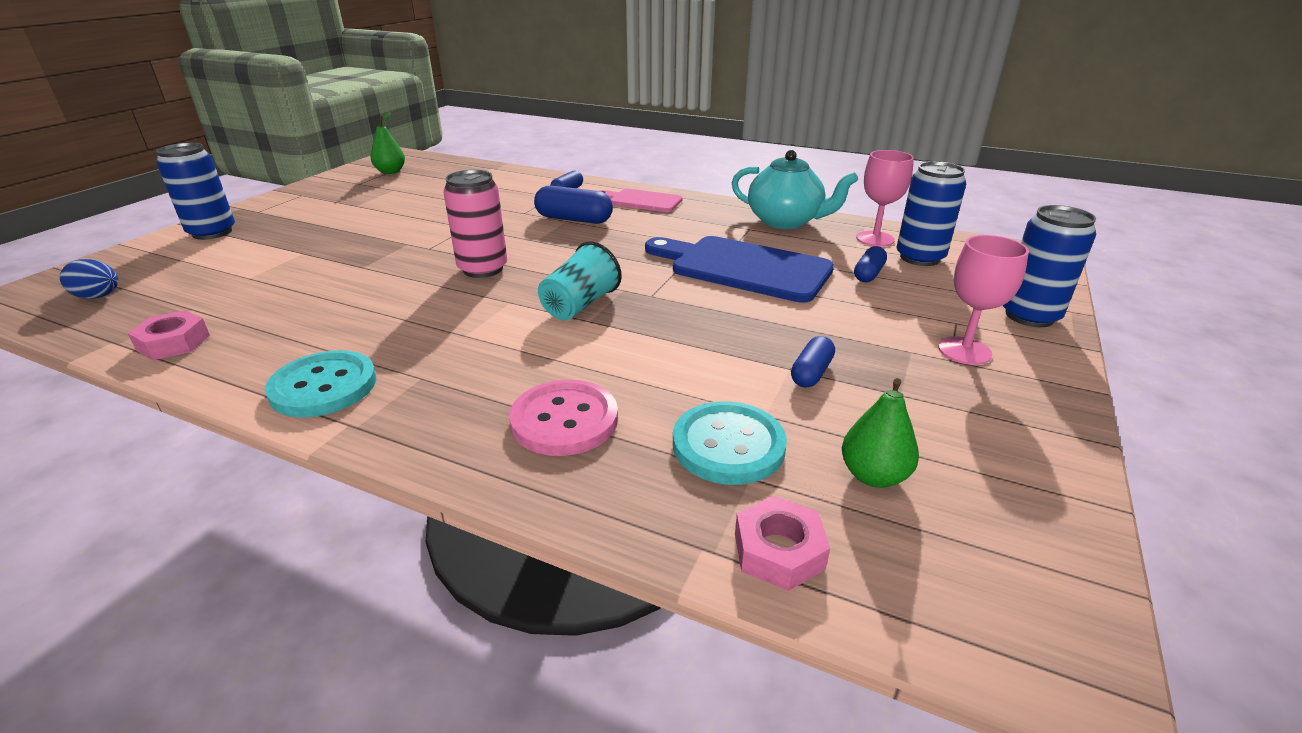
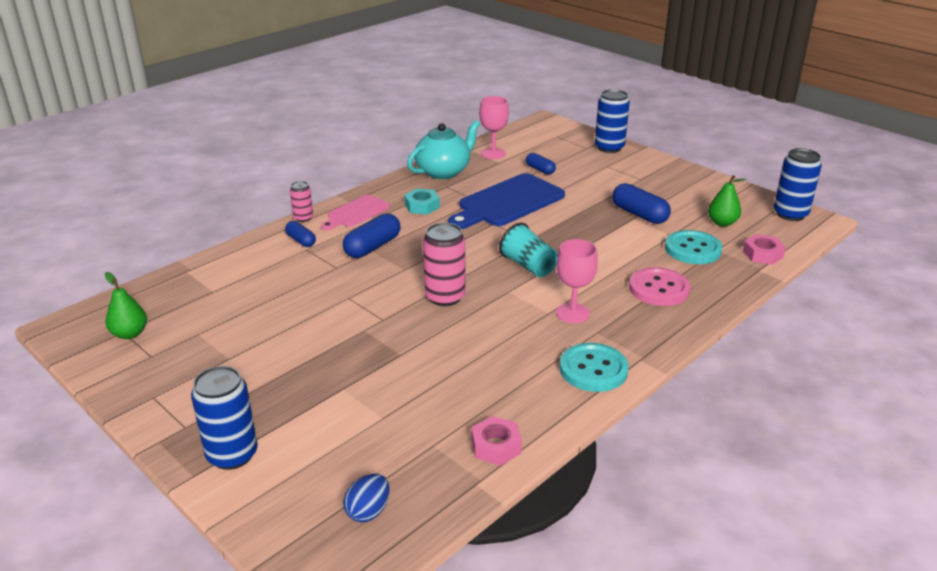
camera: 70 degrees left, 0 degrees up
(612, 184) = (303, 218): none -> pink can
(686, 225) = (422, 206): none -> turquoise nut
(811, 373) = (639, 214): blue capsule -> blue capsule, size x1.65
(919, 258) = (528, 150): blue can -> blue can (790, 214)
(964, 351) = (634, 173): pink goblet -> pink goblet (572, 313)

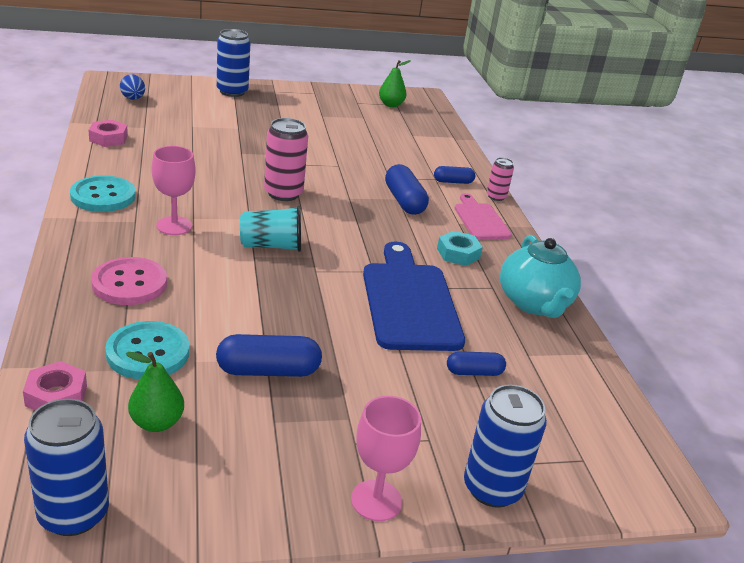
camera: 120 degrees right, 0 degrees up
(493, 153) = (560, 364): pink goblet -> pink goblet (376, 500)

